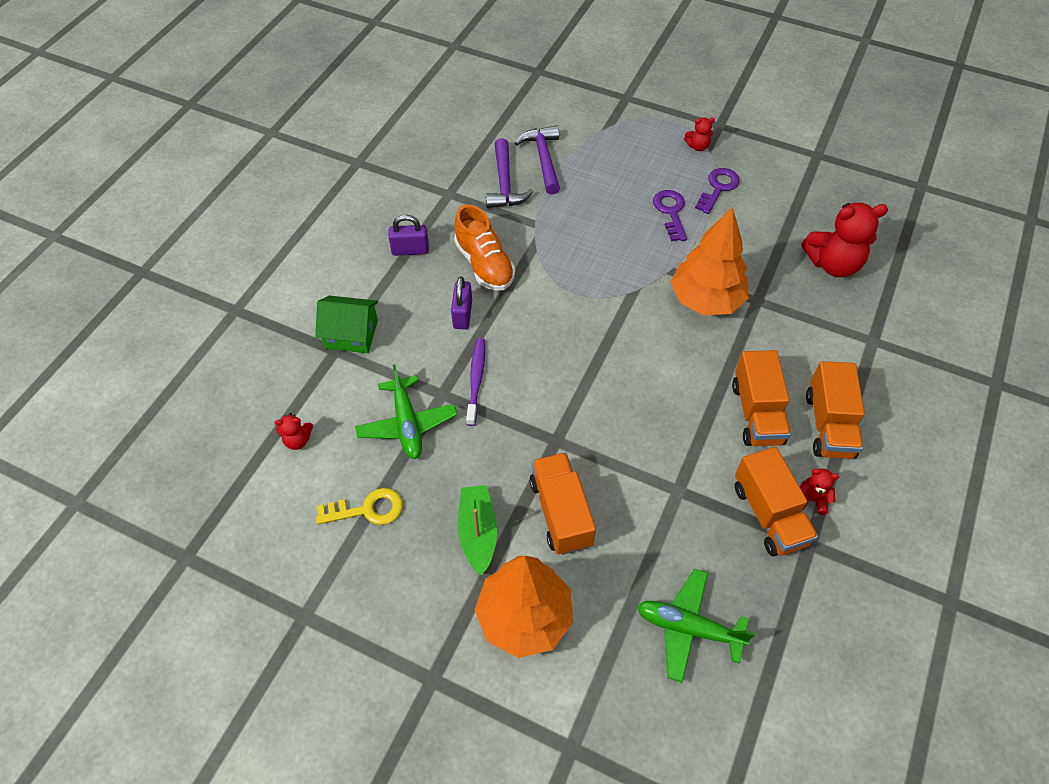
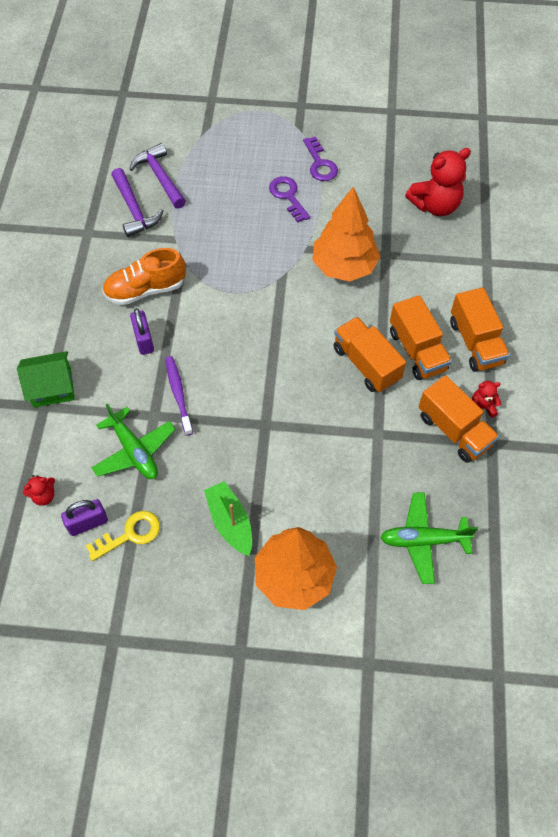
camera: 20 degrees left, 5 degrees up
(410, 250) = (74, 295): purple padlock -> purple padlock (88, 523)
(484, 265) = (145, 289): orange shoe -> orange shoe turned 120 degrees clockwise
(561, 513) = (291, 483): orange truck -> orange truck (366, 364)
(697, 146) = (289, 130): red teddy bear -> none
(718, 188) = (320, 163): purple key -> purple key turned 150 degrees clockwise

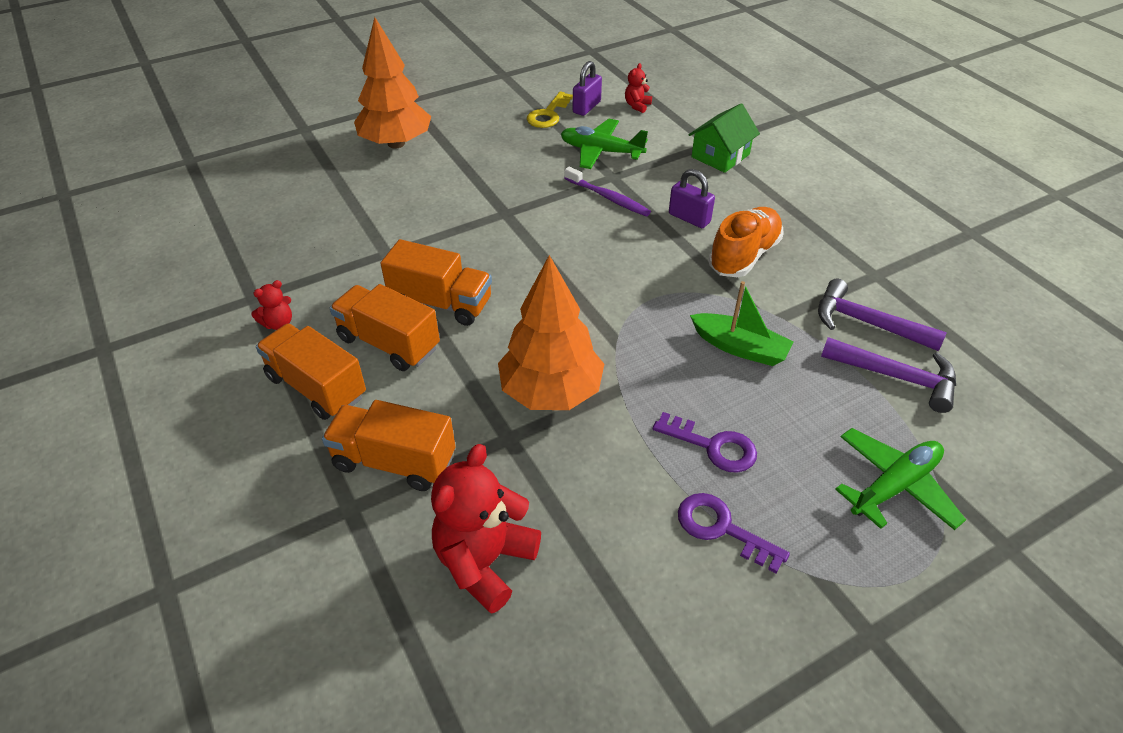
camera: 145 degrees right, 15 degrees down
(230, 522) = (476, 148): green boat -> green boat (740, 347)
(424, 540) = (293, 203): green plane -> green plane (894, 486)
(454, 430) = (302, 290): orange truck -> orange truck (394, 461)

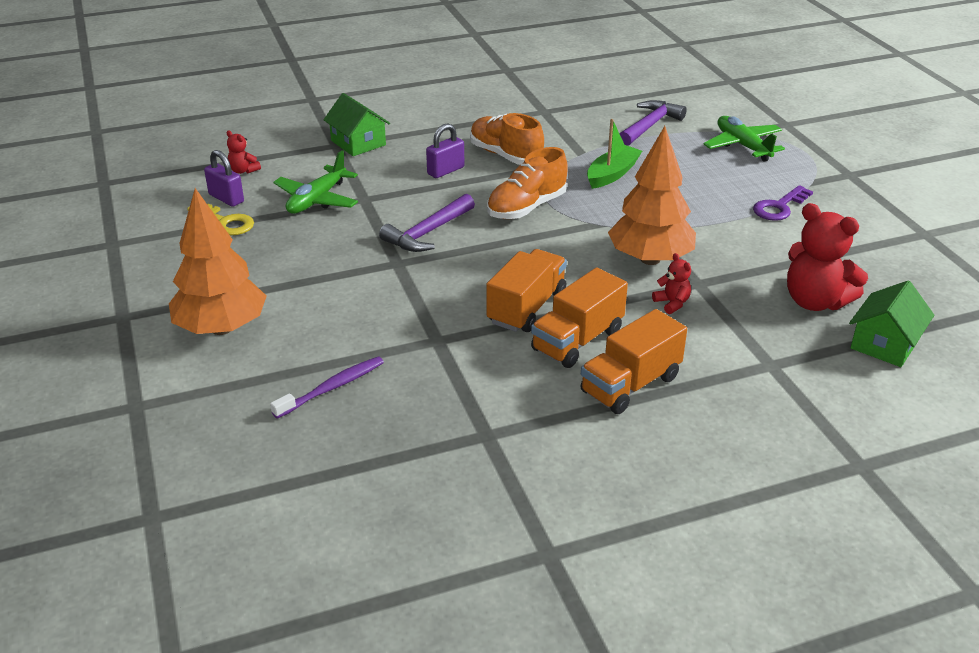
camera: 80 degrees left, 10 degrees down
(278, 323) = (534, 413): red teddy bear -> red teddy bear (672, 303)
(394, 461) = (722, 340): orange truck -> none
(394, 640) = (884, 344): none -> green house
(608, 197) = (397, 205): purple toothbrush -> purple toothbrush (332, 388)
(633, 284) = (526, 207): none -> orange shoe
(712, 446) = (708, 200): purple key -> none
(866, 323) = (595, 124): purple hammer -> purple hammer (427, 233)

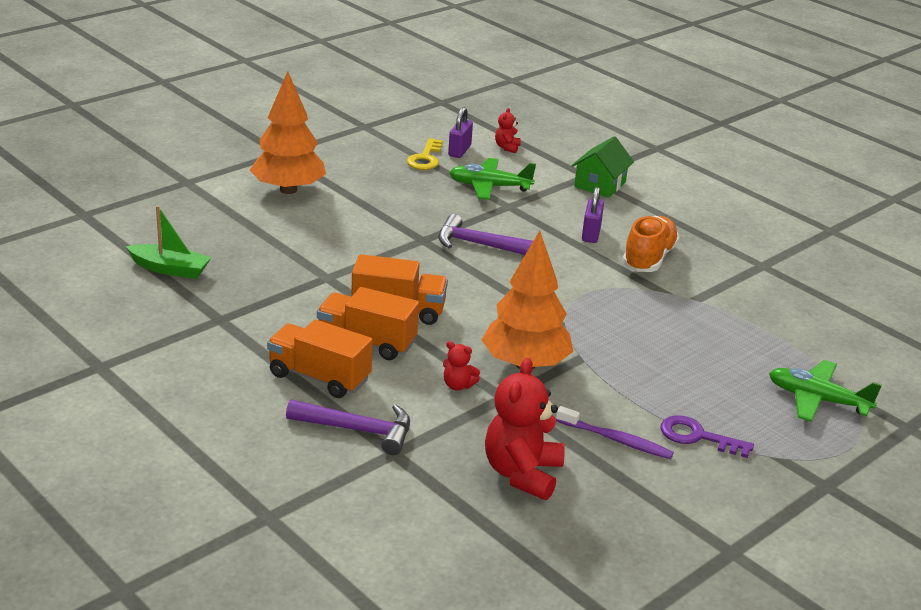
camera: 65 degrees right, 5 degrees down
(332, 388) = (243, 246): purple toothbrush -> purple toothbrush (616, 440)
(445, 171) = (591, 234): purple padlock -> purple padlock turned 75 degrees clockwise
(526, 207) = (562, 285): orange shoe -> none
(612, 174) = (669, 322): green boat -> green boat (170, 269)
(649, 126) = (799, 332): purple hammer -> purple hammer (358, 430)
(672, 303) = (458, 385): red teddy bear -> red teddy bear turned 75 degrees clockwise
(742, 146) = (817, 400): green plane -> green plane turned 105 degrees counterclockwise
(884, 344) = (474, 525): green house -> none

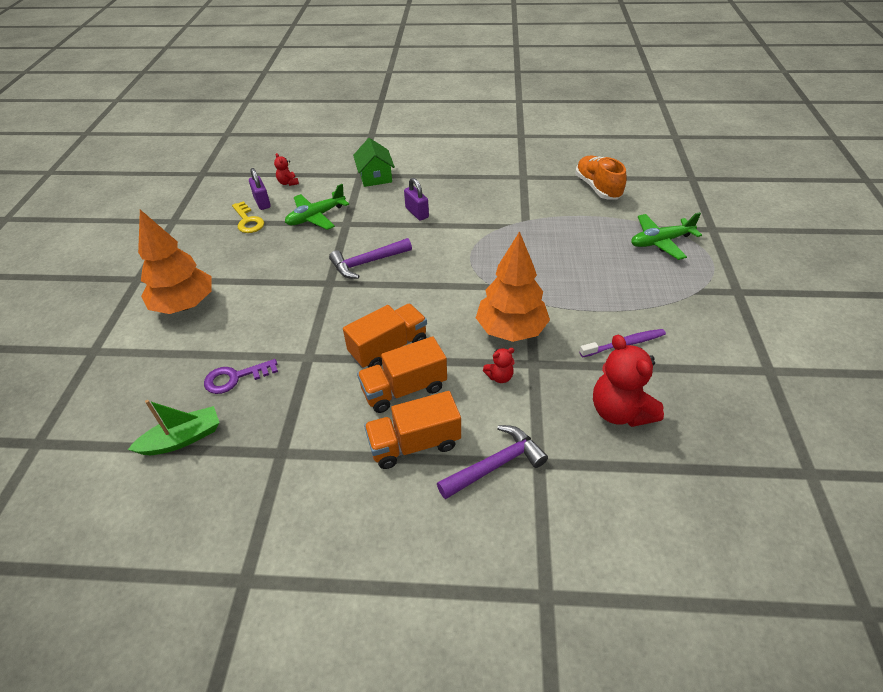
camera: 40 degrees left, 15 degrees up
(649, 259) = (468, 209): orange shoe -> orange shoe (597, 188)
(698, 437) = (652, 308): purple key -> purple key (235, 378)

